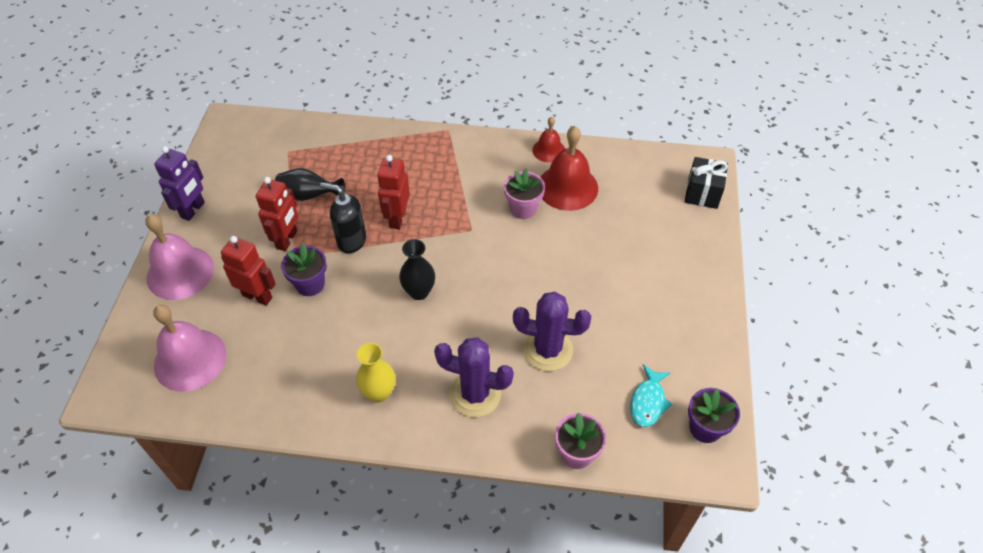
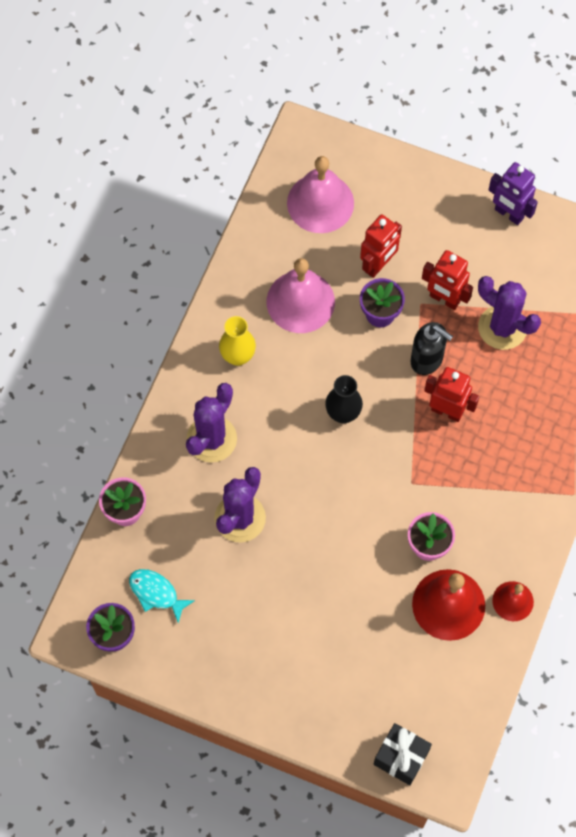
camera: 105 degrees right, 15 degrees up
(180, 272) = (426, 199): pink bell -> pink bell (300, 301)
(309, 196) = (502, 327): black vase -> purple cactus
(351, 241) = (427, 360): black soap dispenser -> black soap dispenser turned 90 degrees clockwise

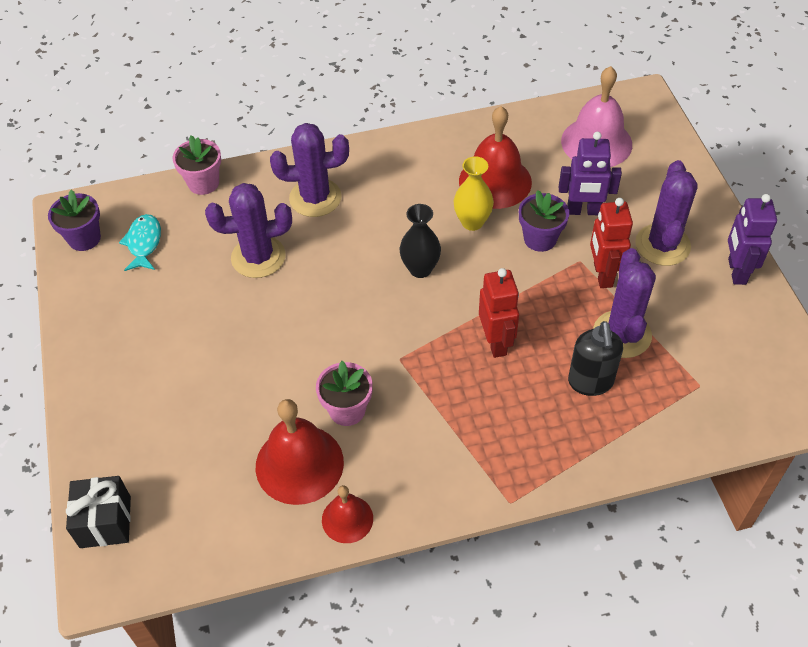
camera: 55 degrees right, 15 degrees down
(238, 356) = (405, 171): yellow vase -> yellow vase (472, 222)
(300, 301) = (495, 181): pink bell -> red bell
(378, 265) = (583, 211): red robot -> purple robot
(427, 360) = (531, 298): black soap dispenser -> black soap dispenser (590, 382)
(450, 240) = (662, 245): none -> purple cactus

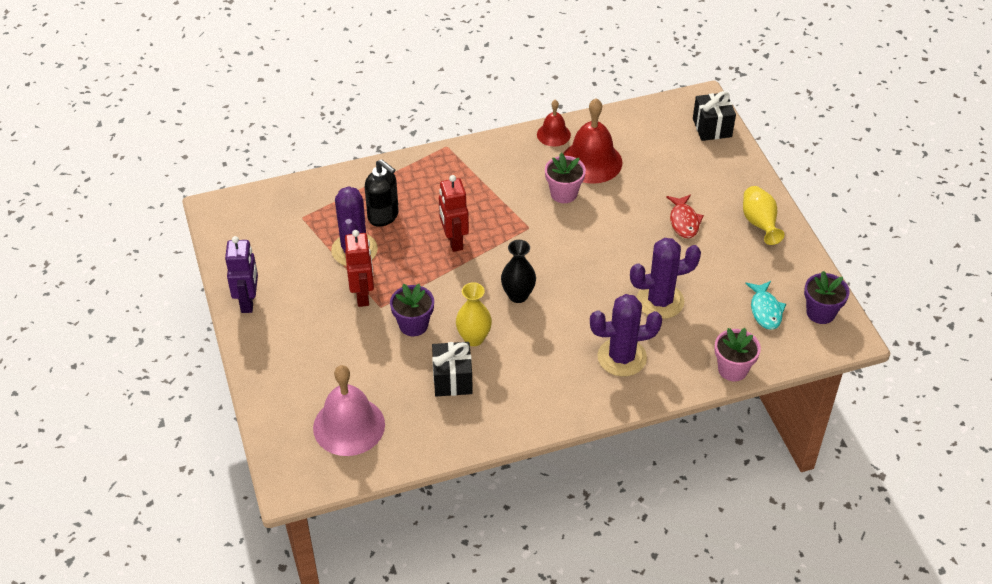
camera: 175 degrees right, 5 degrees down
(104, 353) = (759, 224): none -> yellow vase
(198, 360) = (684, 221): none -> red fish
(495, 181) = (452, 380): red bell -> black gift
(583, 211) = (371, 352): purple robot -> none
(590, 382) = (383, 216): black soap dispenser -> black soap dispenser turned 135 degrees clockwise
(662, 245) = (306, 323): purple cactus -> none

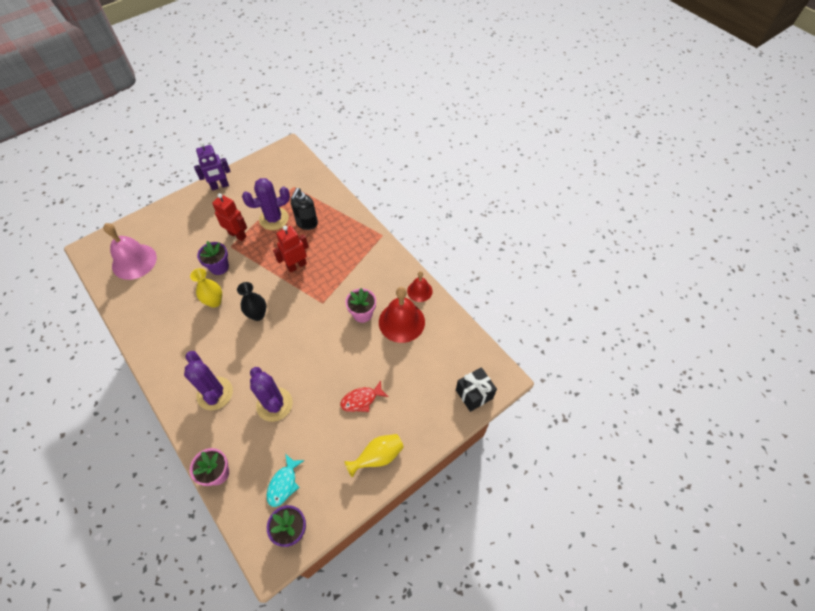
camera: 70 degrees right, 10 degrees up
(363, 295) = (237, 235): red robot -> red robot turned 120 degrees counterclockwise
(452, 380) = (178, 301): black gift -> none
(765, 310) = (284, 484): turquoise fish -> turquoise fish turned 45 degrees counterclockwise

